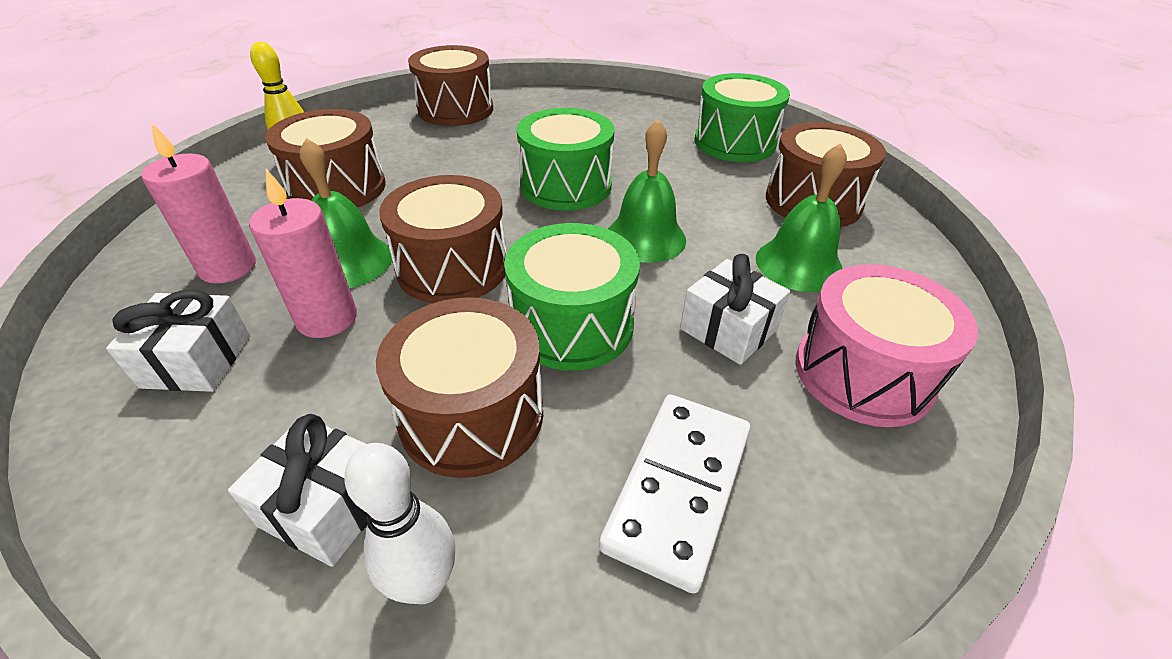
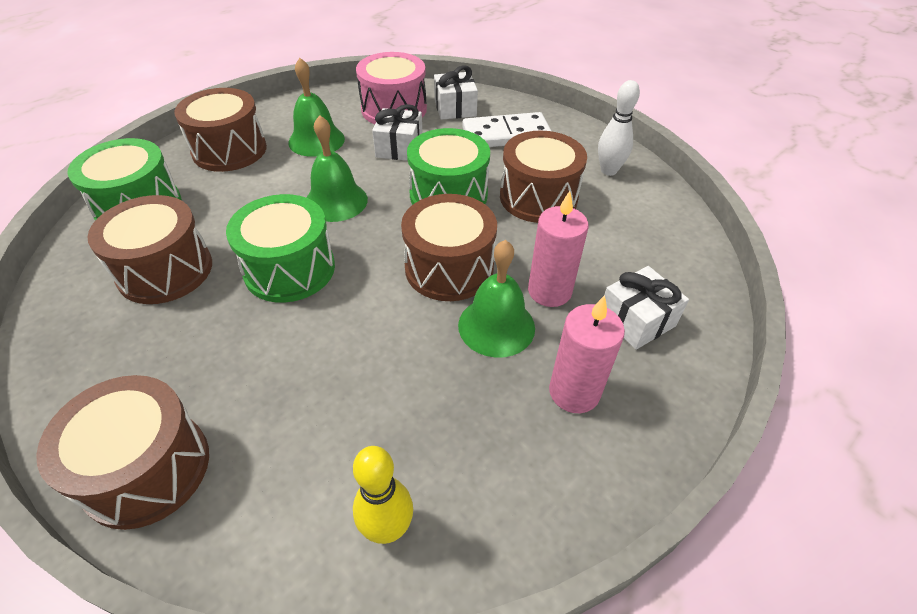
camera: 125 degrees left, 5 degrees up
(328, 507) = (621, 209): white gift -> white gift (455, 108)
(338, 188) = (415, 425): brown drum -> brown drum (165, 270)

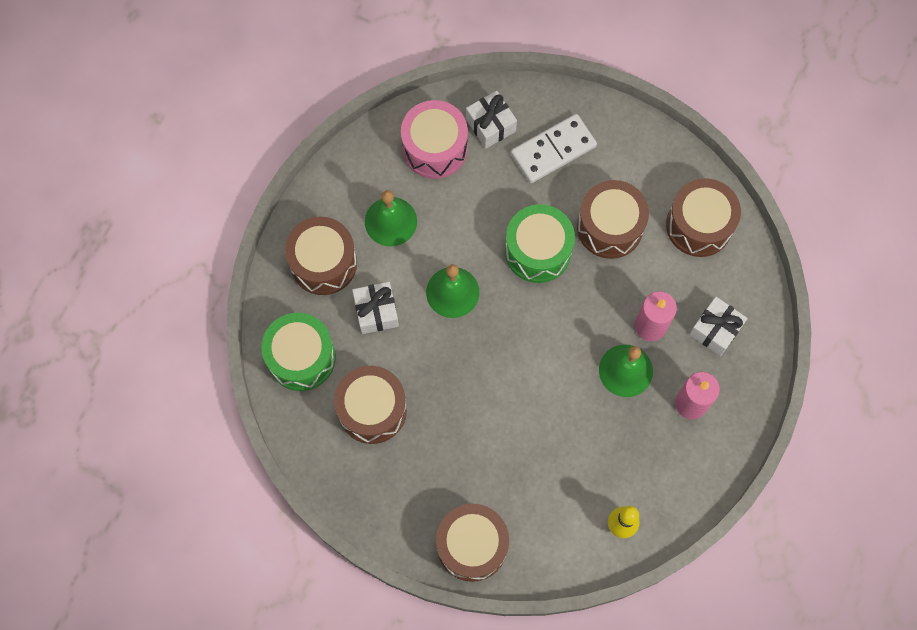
camera: 20 degrees left, 25 degrees up
(289, 269) = (460, 374): green drum -> none
(399, 147) = (468, 204): white gift -> white gift (376, 312)
(449, 268) = (572, 330): brown drum -> brown drum (699, 225)
(608, 170) = (656, 170): white bowling pin -> none

